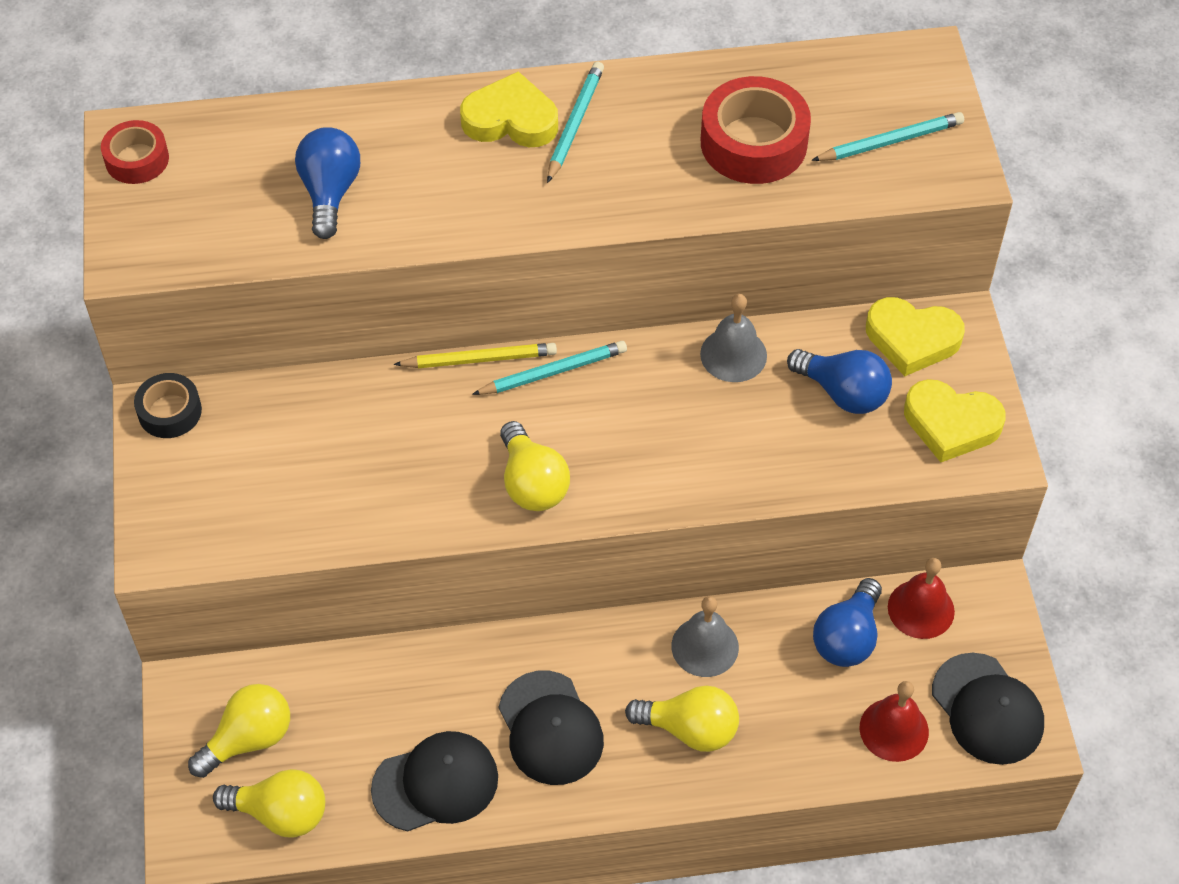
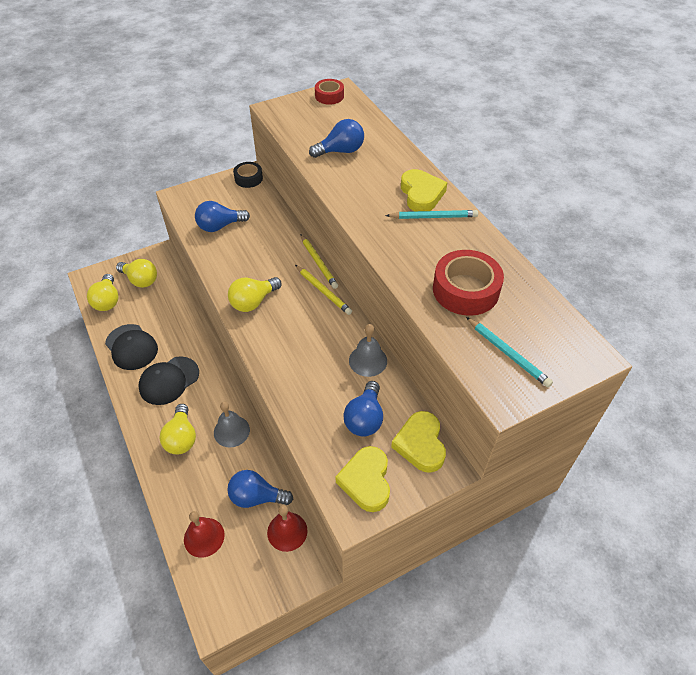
camera: 70 degrees right, 5 degrees down
(296, 494) = (220, 226): none -> blue light bulb
(553, 371) = (323, 291): turquoise pencil -> yellow pencil
(987, 709) = (230, 587): black cap -> none

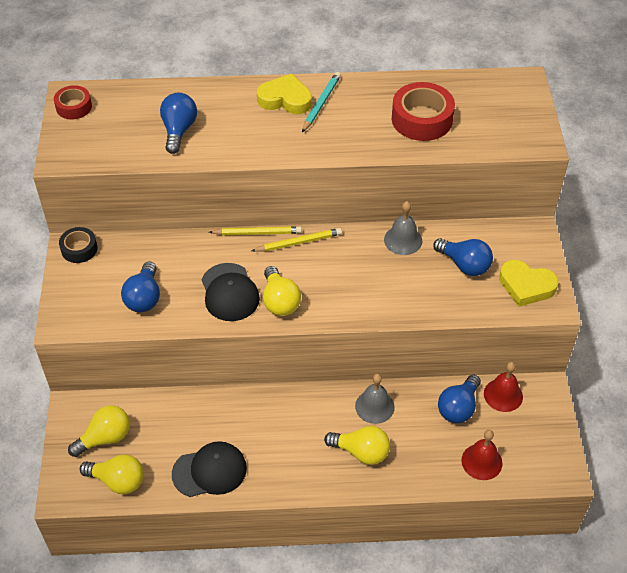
camera: 65 degrees left, 0 degrees up
(169, 380) = (280, 445): black cap -> black cap (229, 292)
(420, 444) = (507, 239): yellow heart -> none
(508, 353) = (500, 123): turquoise pencil -> none

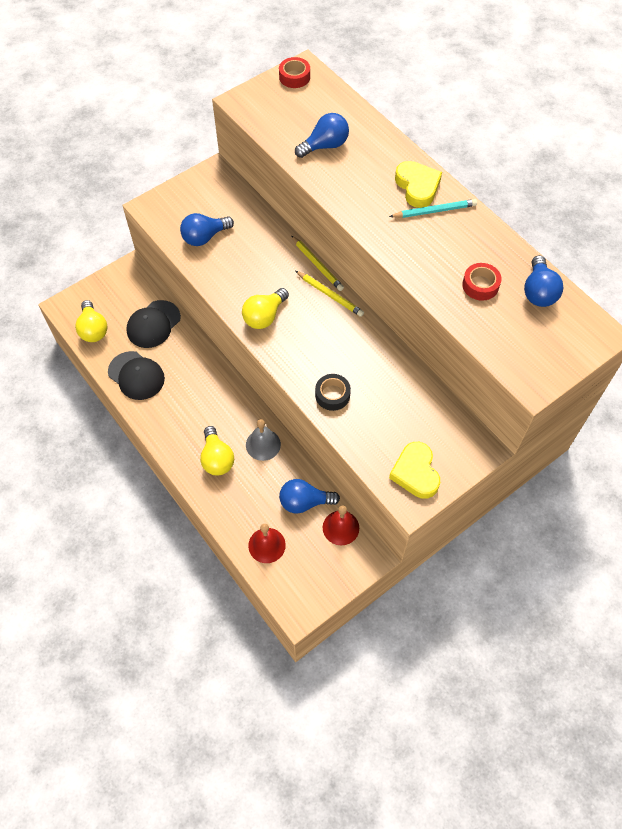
camera: 55 degrees right, 10 degrees up
(79, 249) = (217, 176): black tape -> black tape (332, 395)
(105, 438) = (120, 301): yellow light bulb -> none
(229, 292) = (248, 282): black cap -> black cap (153, 324)
(403, 240) = (390, 360): grey bell -> none
(422, 119) = (480, 285): red tape -> red tape, size x0.59
(464, 265) = (400, 416): blue light bulb -> blue light bulb (538, 292)

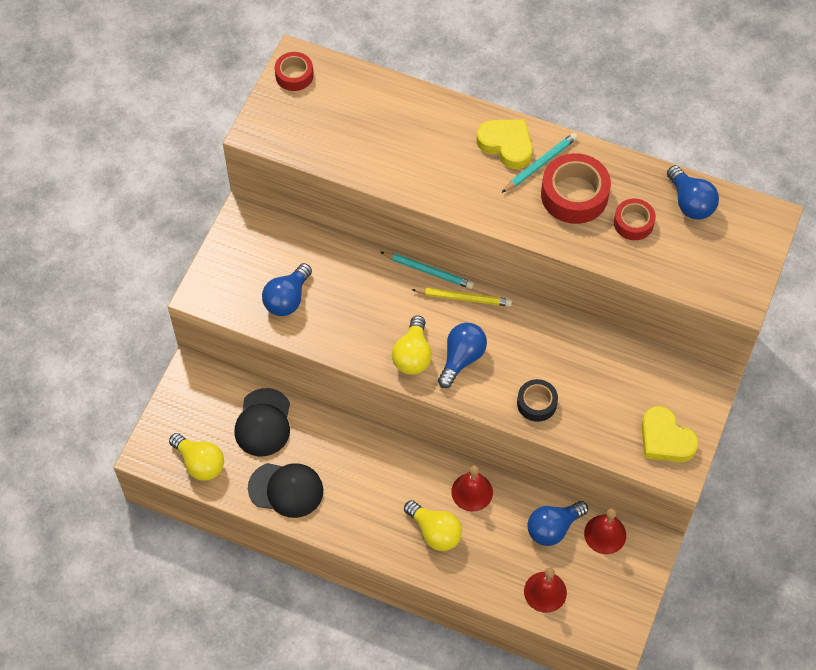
camera: 30 degrees left, 0 degrees up
(263, 444) = (472, 492): grey bell -> red bell
(317, 265) = (428, 271): yellow pencil -> turquoise pencil
(325, 146) = (383, 142): blue light bulb -> blue light bulb (462, 358)
(446, 244) = (574, 195): none -> red tape

